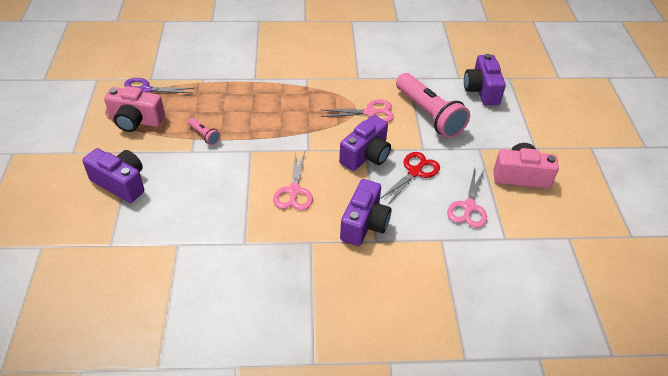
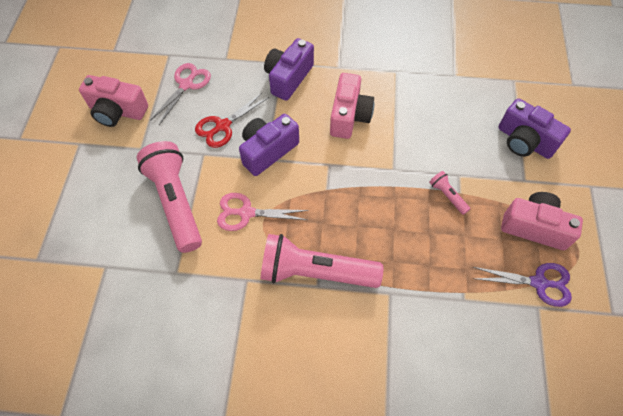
camera: 170 degrees left, 15 degrees up
(294, 191) = (349, 116): pink scissors -> pink camera
(309, 85) = (315, 272): none -> pink flashlight
(481, 90) = (88, 238): purple camera -> none

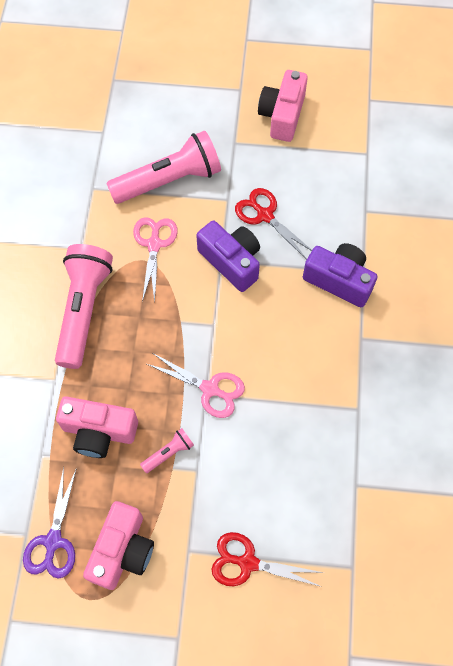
camera: 90 degrees right, 5 degrees up
(186, 85) = (322, 175): pink scissors -> pink scissors (210, 389)
(349, 116) = (282, 348): pink camera -> pink camera (99, 431)
(524, 141) = (248, 562): purple camera -> red scissors

